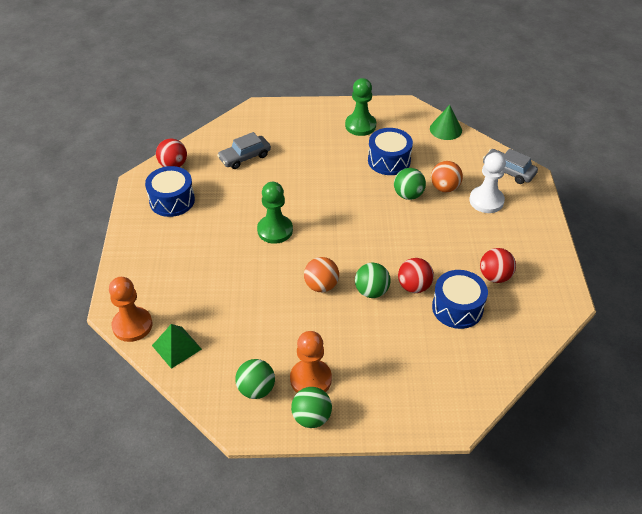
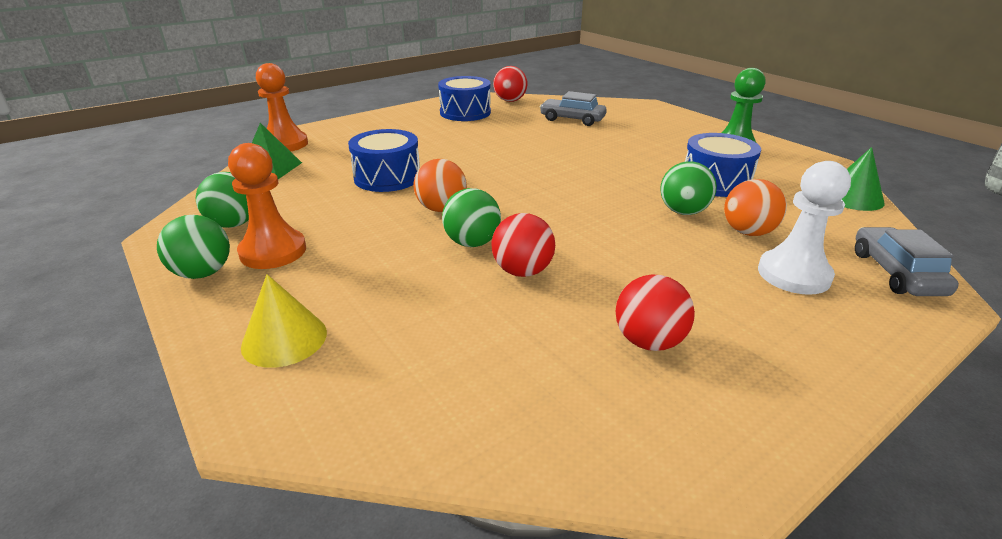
camera: 55 degrees right, 15 degrees down
(275, 230) = (493, 160): green pawn -> none
(405, 398) = (284, 339): none -> yellow cone
(457, 308) = (527, 325): blue drum -> blue drum (387, 177)

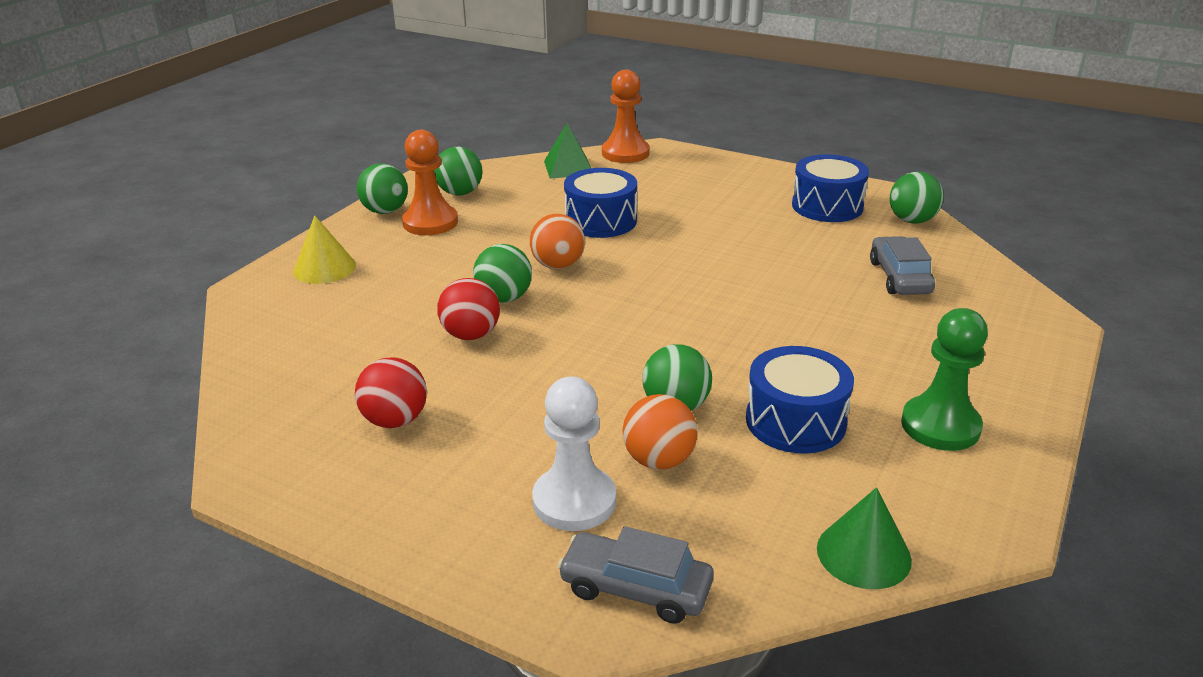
camera: 65 degrees right, 0 degrees up
(510, 101) = (912, 220): red ball -> green ball
(896, 273) = (635, 588): grey car -> grey car turned 135 degrees counterclockwise

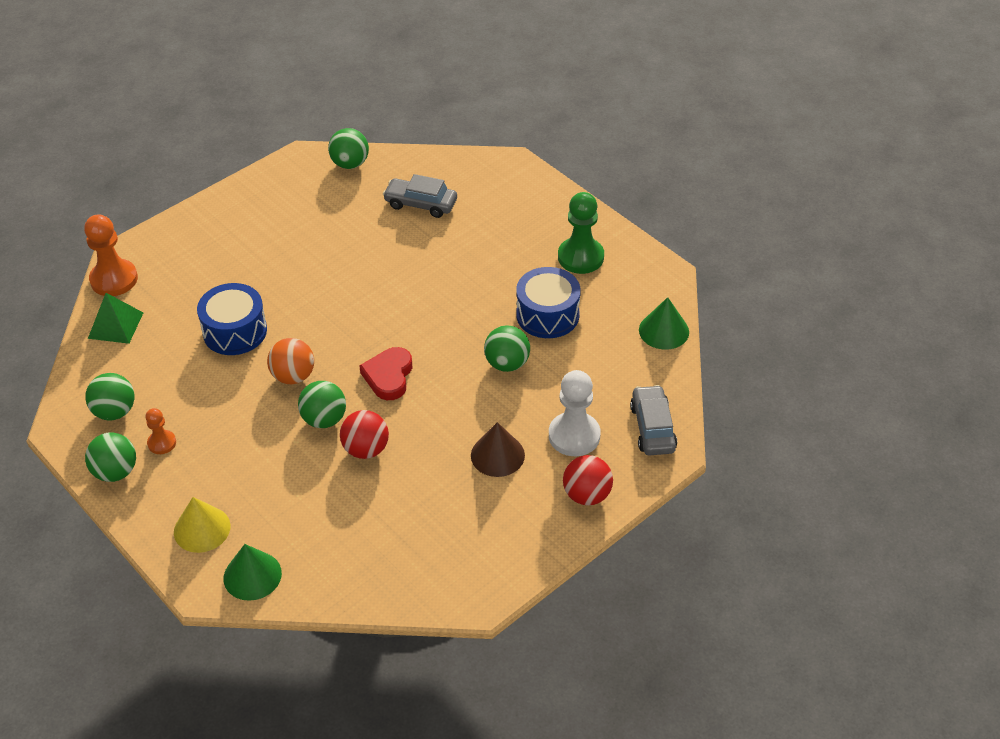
camera: 70 degrees left, 15 degrees up
(266, 310) = (252, 575): none -> green cone
(395, 420) = (452, 510): red ball -> red ball (587, 495)
(430, 222) = (162, 443): orange pawn -> orange pawn, size x0.54
(504, 436) = (497, 455): none -> brown cone
(595, 323) = (388, 376): none -> red heart
(635, 588) = (652, 428): grey car -> grey car turned 135 degrees clockwise
(659, 460) = (555, 387): orange ball -> none
(827, 206) = (299, 196): blue drum -> none

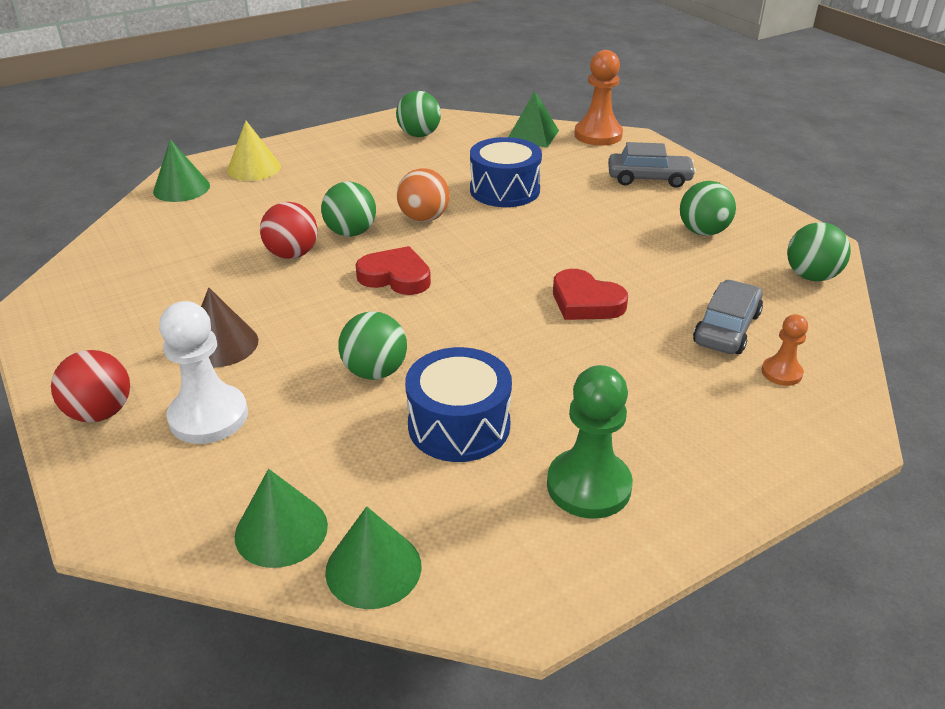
camera: 100 degrees right, 10 degrees down
(115, 472) = (346, 135): green ball -> green ball (703, 232)
(162, 443) = (368, 153): orange pawn -> orange pawn (781, 373)
(403, 269) = (585, 302): none -> red heart
(652, 373) = (281, 530): none -> green cone
(652, 428) = (168, 506): grey car -> grey car (649, 178)

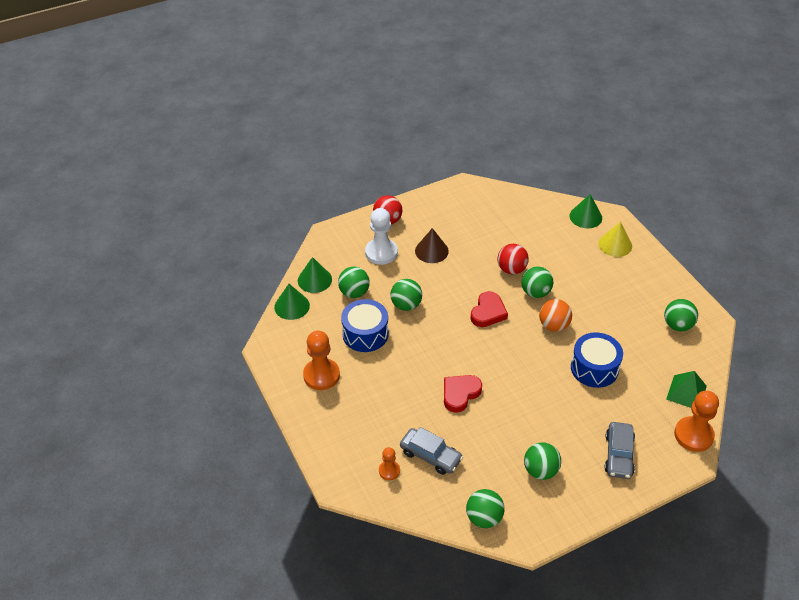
camera: 95 degrees right, 10 degrees up
(333, 452) = (354, 292): none -> green ball
(588, 486) = (321, 375): green pawn -> orange pawn

